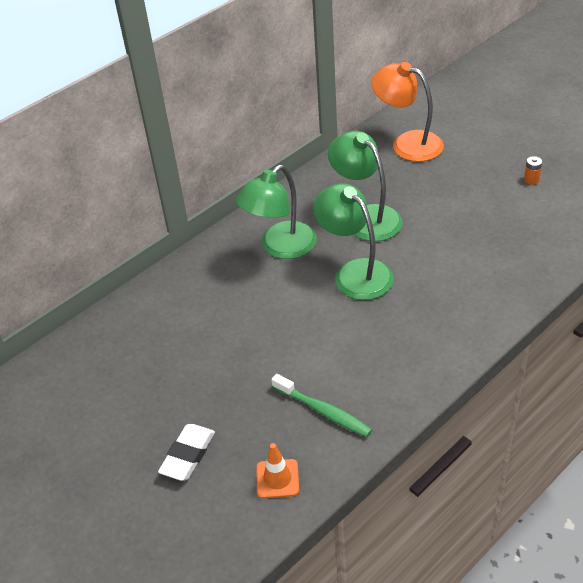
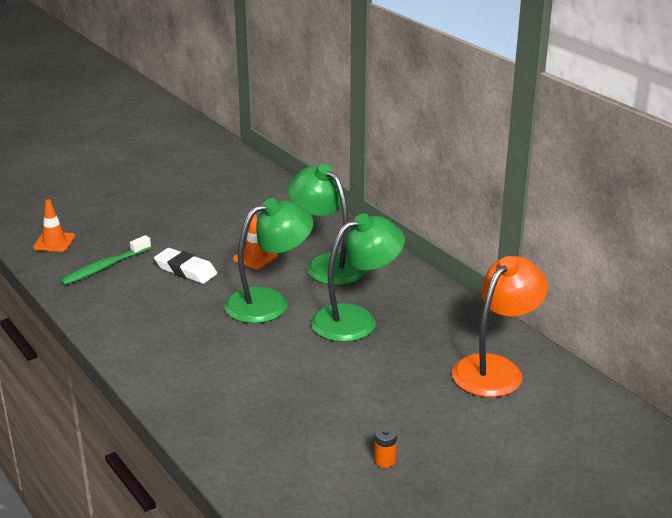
camera: 95 degrees right, 15 degrees down
(188, 455) = (105, 209): white eraser -> white eraser (186, 270)
(278, 298) = (255, 258): none -> orange traffic cone

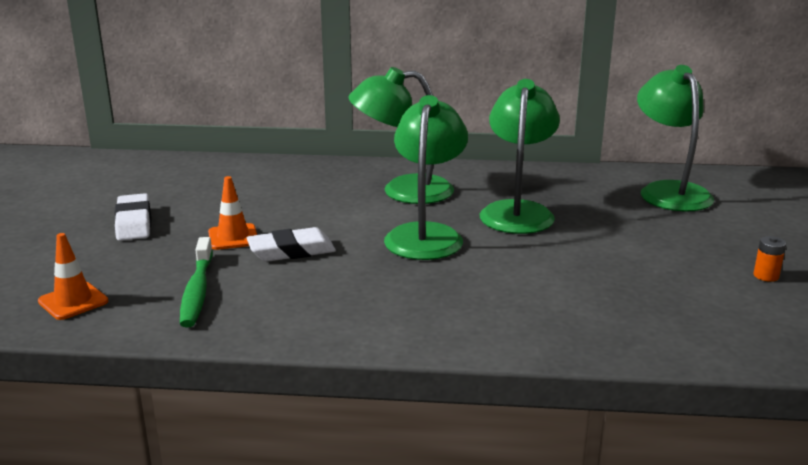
camera: 50 degrees left, 5 degrees down
(159, 208) = (134, 223): none -> white eraser
(255, 258) = (331, 213): orange traffic cone -> orange traffic cone (233, 237)
(495, 369) = (669, 191): orange lamp -> green lamp

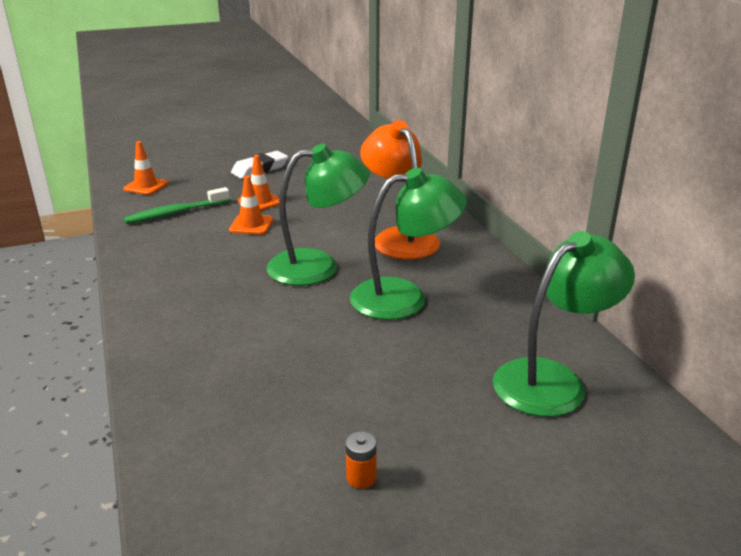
camera: 65 degrees right, 5 degrees up
(291, 251) = (251, 225): white eraser -> orange traffic cone
(403, 191) = (399, 237): green lamp -> orange lamp

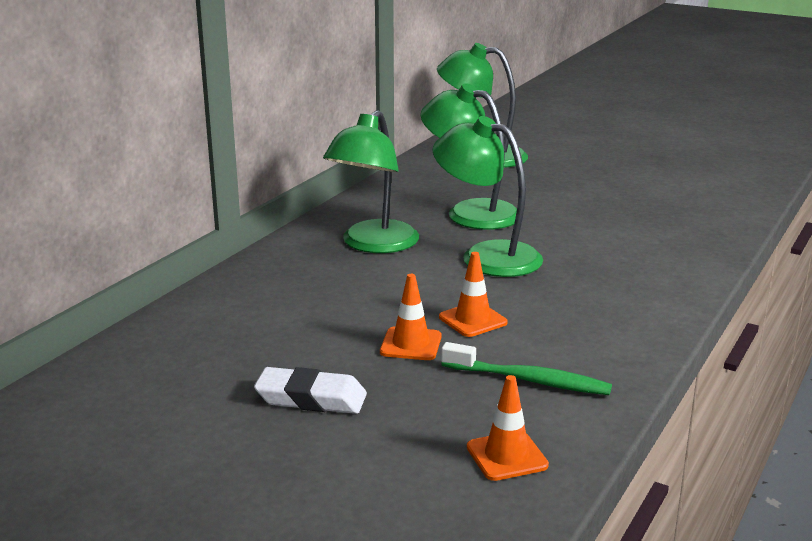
camera: 130 degrees left, 5 degrees down
(361, 477) = (647, 171): orange battery -> none
(399, 237) = (373, 245): orange lamp -> green lamp

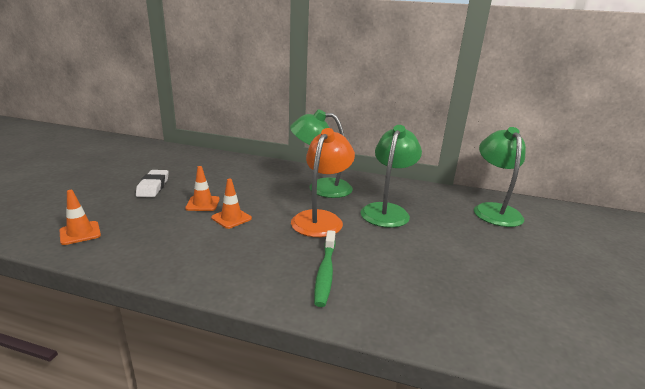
camera: 75 degrees right, 0 degrees up
(487, 256) = (321, 219): green lamp -> orange lamp
(529, 380) = (157, 237): green toothbrush -> green toothbrush (325, 273)

